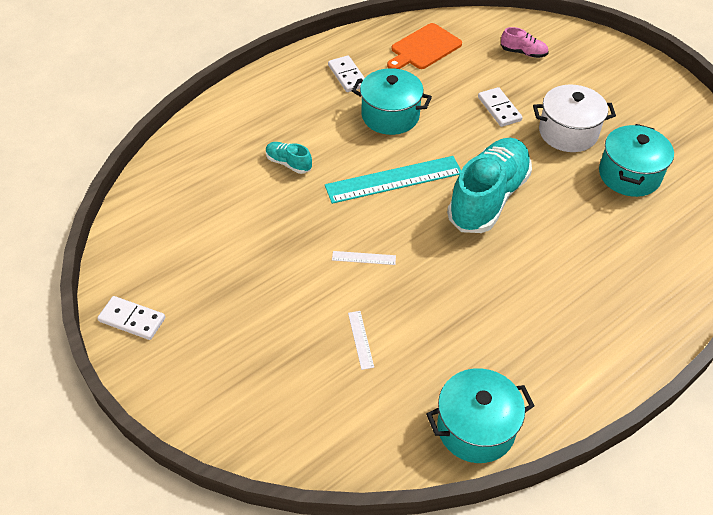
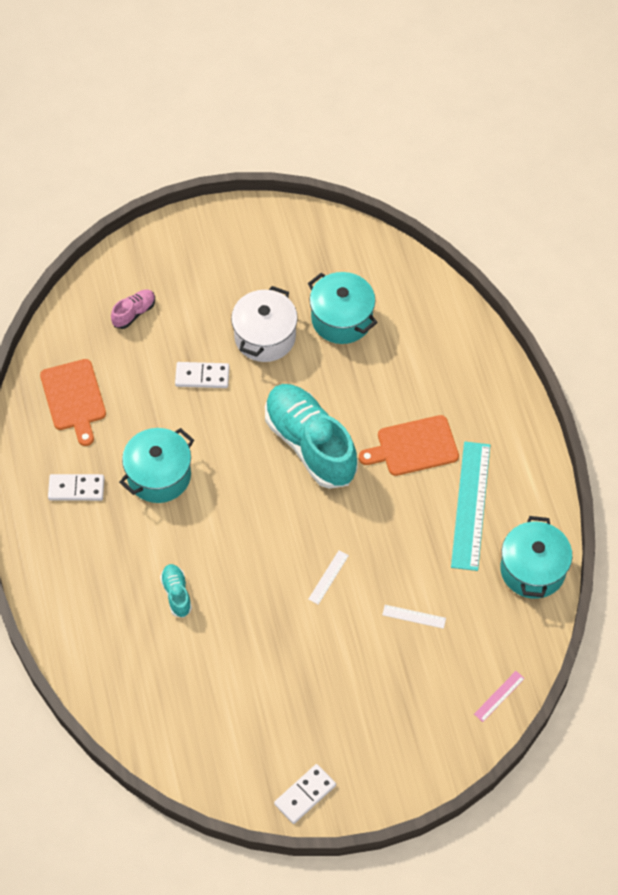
camera: 65 degrees left, 10 degrees up
(288, 163) = (176, 594): turquoise shoe -> turquoise shoe turned 105 degrees clockwise
(310, 450) = (499, 696): none -> pink ruler
(393, 179) = (247, 511): turquoise ruler -> turquoise ruler (470, 505)
(542, 273) = (413, 446): none -> orange cutting board

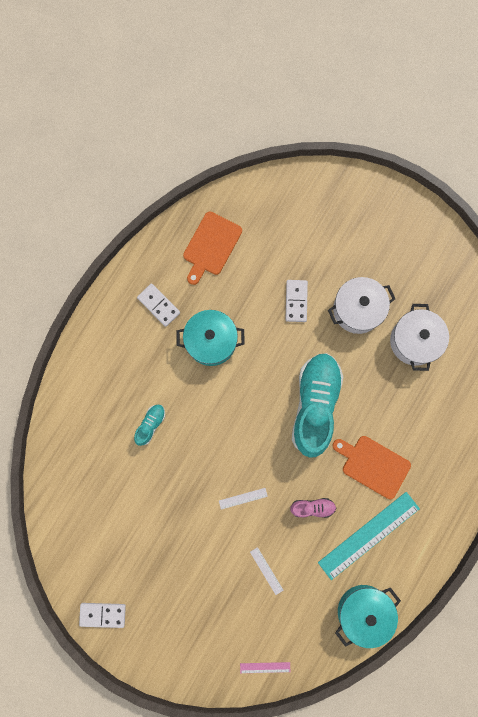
camera: 45 degrees right, 20 degrees up
(134, 313) = (297, 222): pink shoe -> pink shoe (312, 507)
(202, 376) = (296, 301): white domino -> white domino turned 45 degrees clockwise
(341, 319) = (414, 341): turquoise pot -> white pot

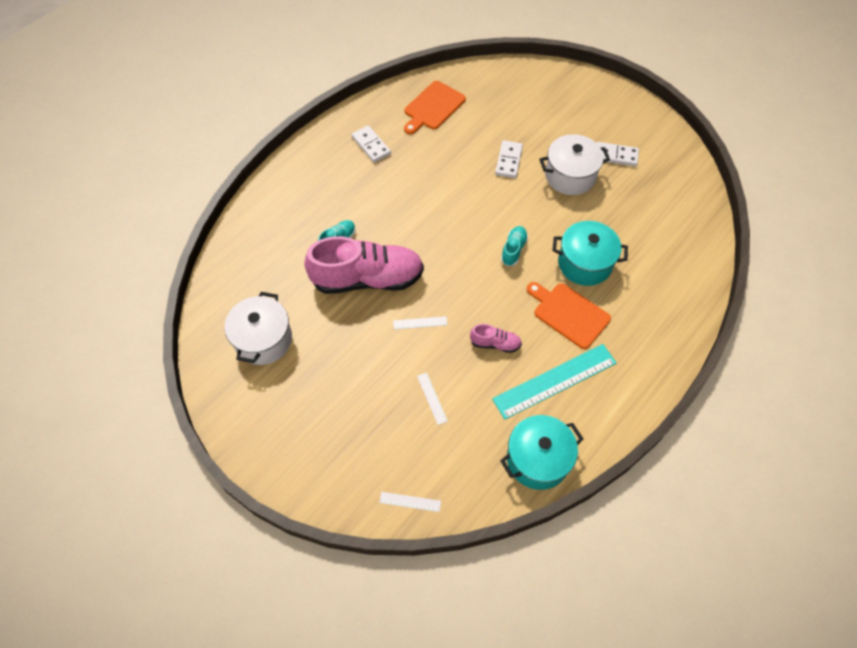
camera: 10 degrees right, 20 degrees down
(103, 614) = (236, 412): white domino -> white domino (615, 156)
(186, 461) = (367, 279): none -> pink shoe
(211, 341) = (416, 181): turquoise pot -> turquoise pot (585, 263)
(265, 667) = (410, 502): pink ruler -> white ruler
(315, 405) = (513, 250): turquoise shoe -> turquoise shoe, size x0.43
(414, 341) = (626, 210): white pot -> white pot (263, 340)

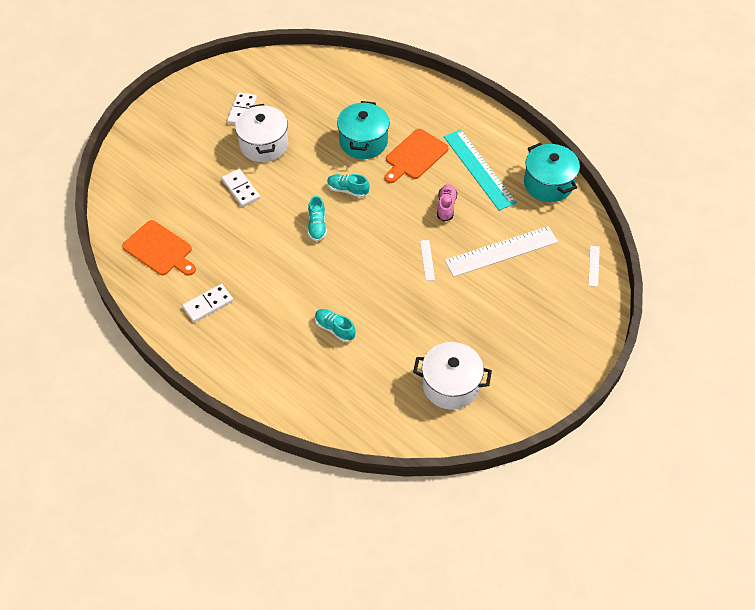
camera: 90 degrees left, 5 degrees down
(367, 279) = (379, 302): pink shoe -> none
(432, 398) = (501, 251): white ruler -> white ruler, size x2.34
(464, 224) = (317, 226): none -> turquoise shoe
(508, 160) = (240, 189): white domino -> white domino turned 45 degrees clockwise

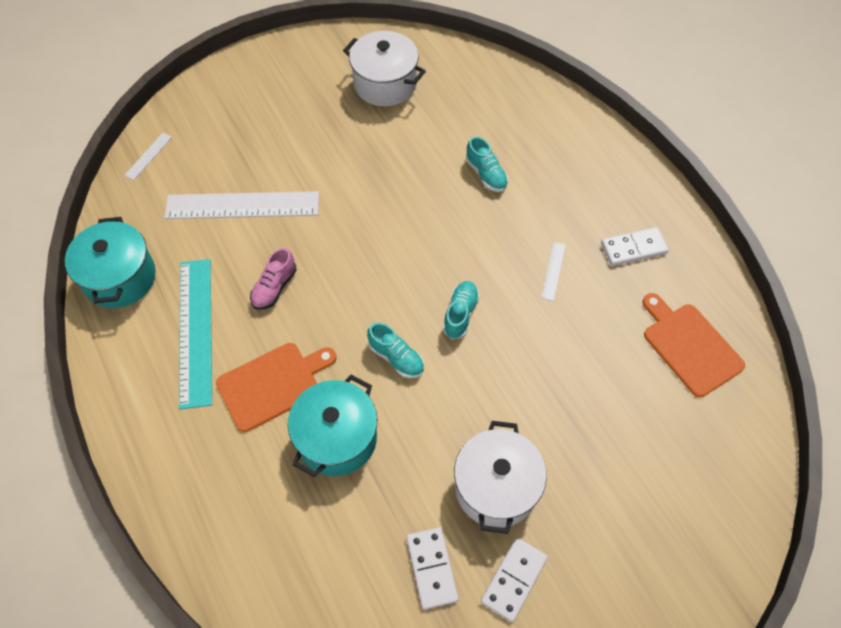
camera: 160 degrees left, 5 degrees up
(240, 189) = (553, 411): white domino -> white domino (432, 568)
(427, 260) = (338, 222): white ruler -> white ruler (553, 271)

